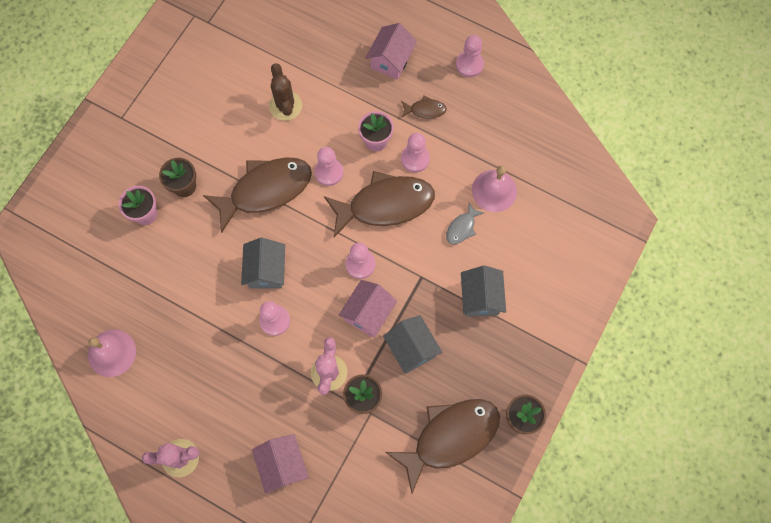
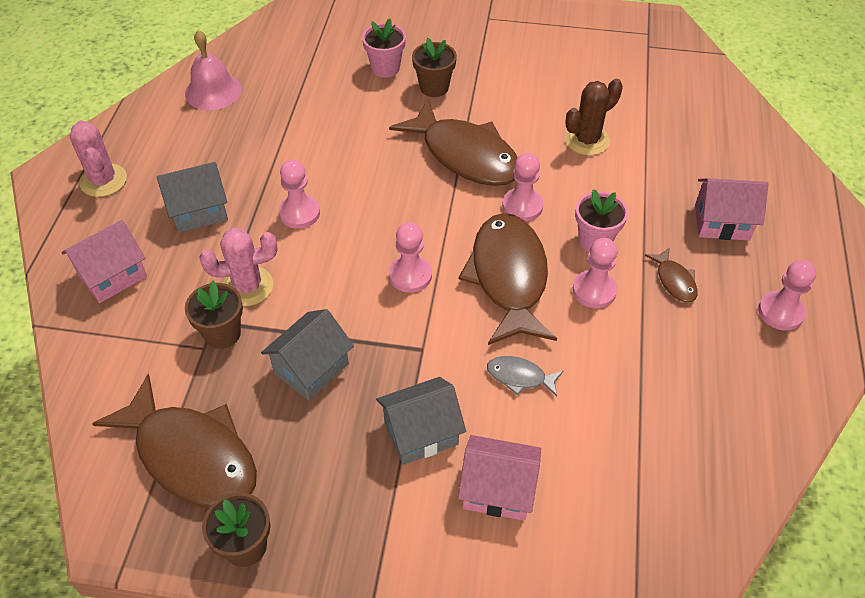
camera: 70 degrees right, 20 degrees down
(266, 270) = (361, 186): grey house -> grey house (199, 211)
(368, 313) = (344, 304): pink house -> pink house (497, 490)
(385, 204) = (508, 277): brown fish -> brown fish turned 150 degrees counterclockwise
(494, 190) = (600, 402): pink bell -> none

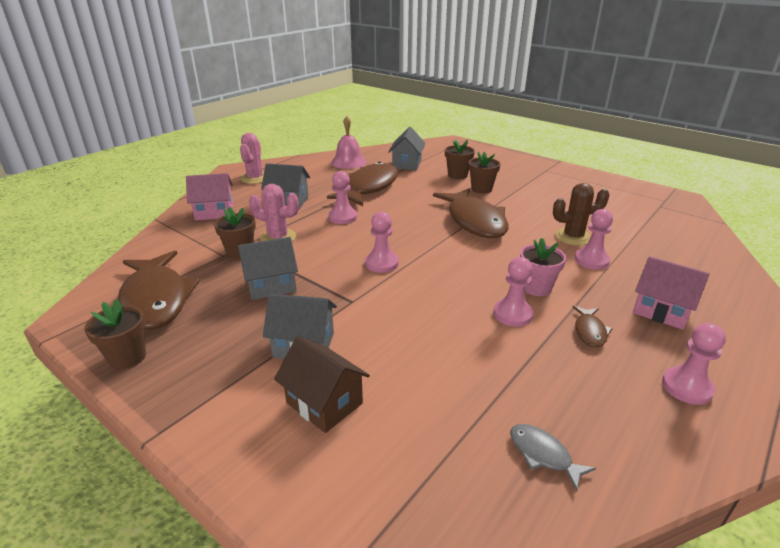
camera: 30 degrees right, 20 degrees down
(300, 67) = (406, 164): none -> grey house
(385, 68) = (457, 175): pink flower pot -> brown flower pot
(497, 490) = (324, 403): pink house -> brown house
(508, 277) = (450, 286): brown fish -> brown fish (369, 187)
(519, 377) = (407, 342): grey fish -> grey fish (543, 454)
(522, 206) = (494, 254): pink pawn -> pink pawn (591, 260)

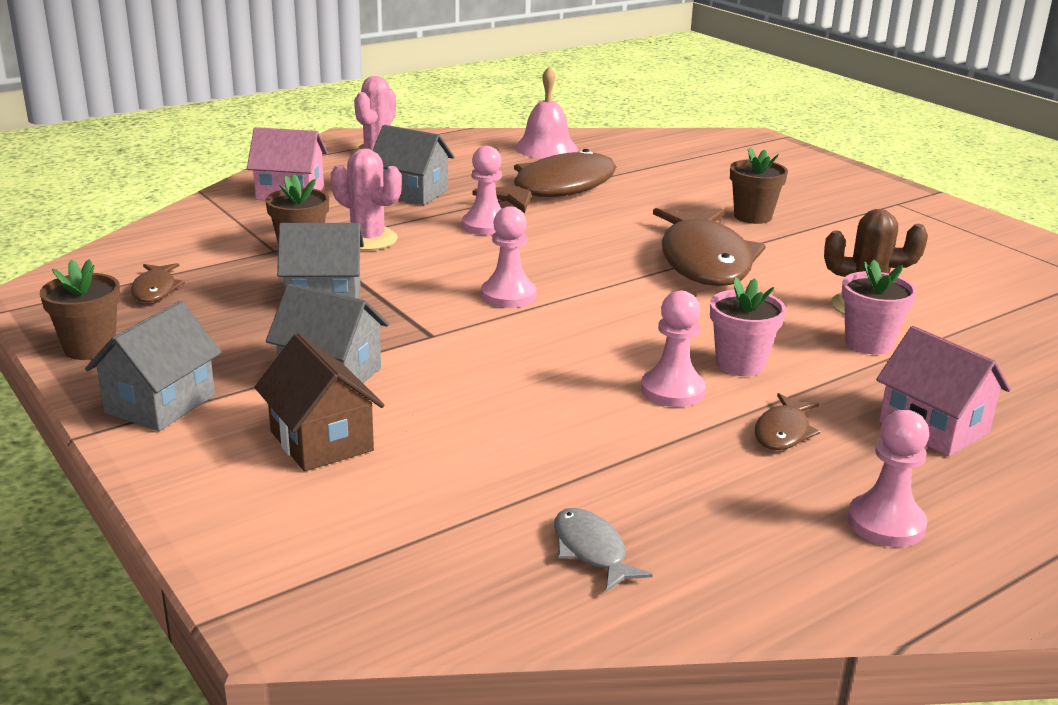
camera: 15 degrees right, 5 degrees down
(156, 299) = (155, 290): brown fish -> brown fish, size x0.44
(406, 164) = (645, 163): grey house -> grey house (160, 404)
(457, 175) = (725, 190): brown flower pot -> none
(591, 260) = (868, 343): pink pawn -> pink flower pot

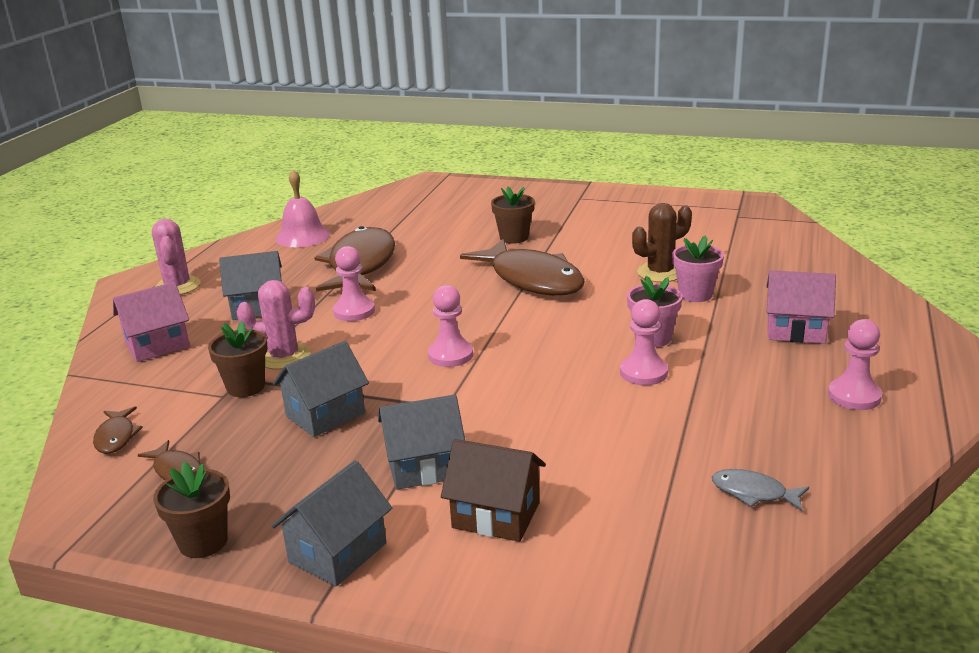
camera: 35 degrees left, 0 degrees up
(160, 404) = (337, 552): grey house -> grey house turned 45 degrees clockwise
(783, 432) = (735, 369): brown fish -> brown fish (116, 437)

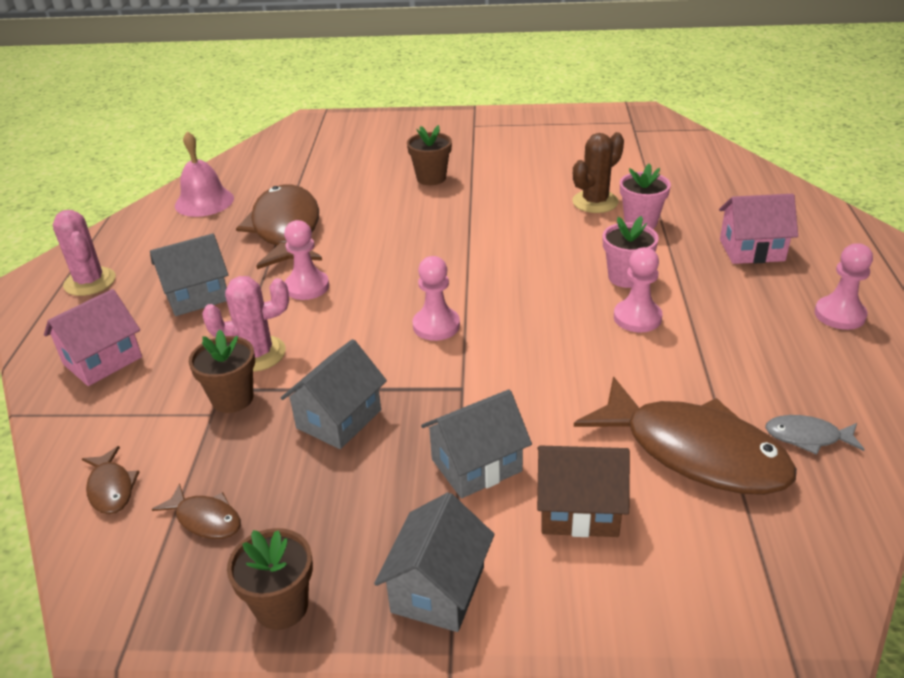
camera: 15 degrees left, 10 degrees up
(532, 279) = (474, 225): brown fish -> brown fish (694, 452)

